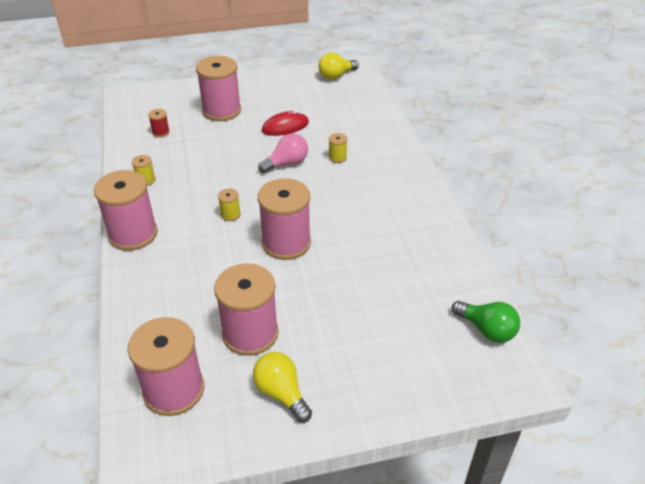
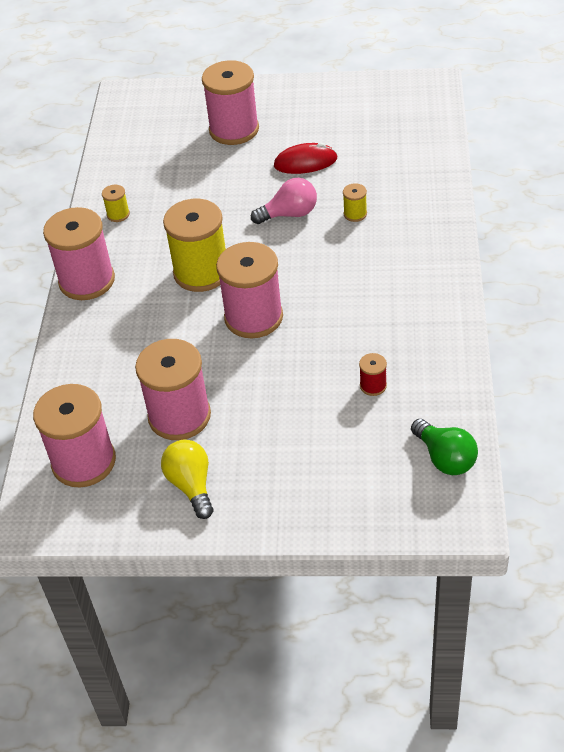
camera: 20 degrees right, 5 degrees up
(161, 132) = (152, 152): red spool -> red spool (373, 386)
(230, 214) = (201, 272): yellow spool -> yellow spool, size x2.33
(336, 76) = (398, 93): yellow light bulb -> none

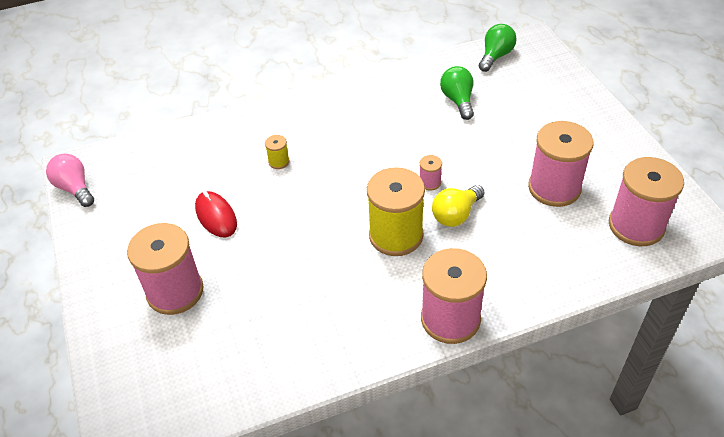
camera: 115 degrees left, 0 degrees up
(118, 214) = (345, 337): yellow spool -> none
(191, 485) = (606, 158): yellow light bulb -> yellow light bulb (456, 215)
(253, 317) = (430, 182): pink spool -> pink spool, size x0.43
(289, 214) = (294, 203): pink light bulb -> pink light bulb (75, 188)
(373, 386) = (458, 100): red spool -> green light bulb

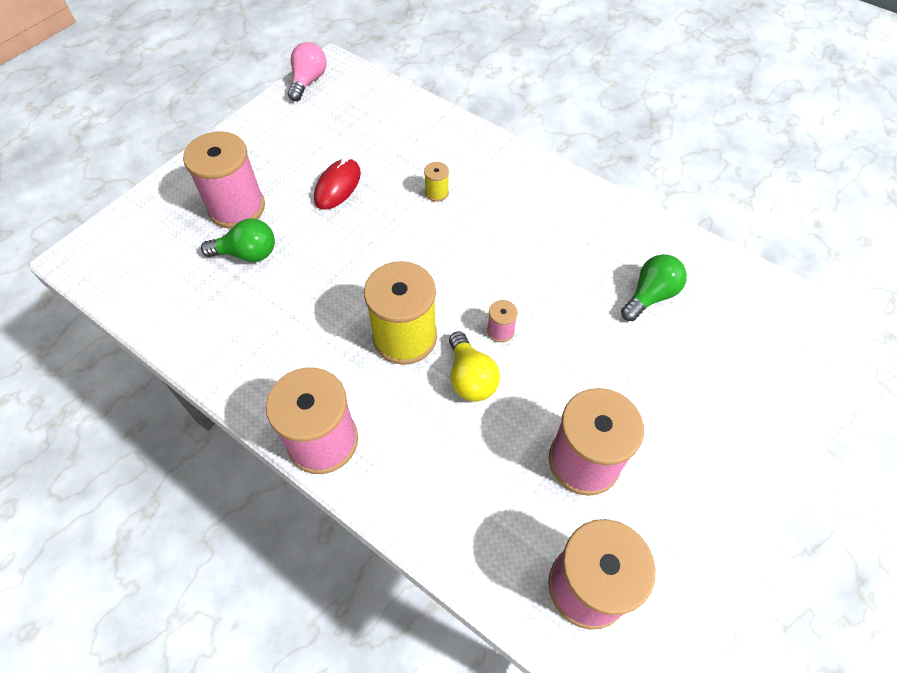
camera: 55 degrees right, 10 degrees up
(456, 215) = (470, 378): yellow light bulb -> yellow light bulb turned 120 degrees counterclockwise
(495, 56) = (762, 297): green light bulb -> green light bulb (247, 253)

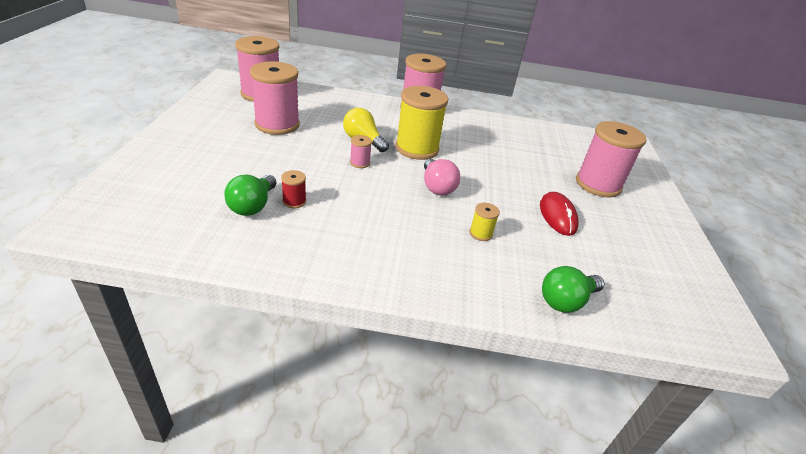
camera: 145 degrees right, 20 degrees down
(247, 253) = (553, 163): green light bulb -> green light bulb (566, 301)
(308, 81) = (719, 306): pink light bulb -> pink light bulb (437, 187)
(604, 289) = (294, 201): none -> red spool

